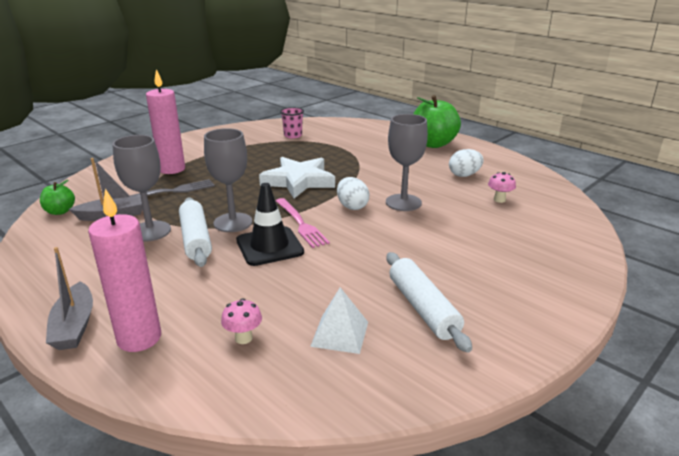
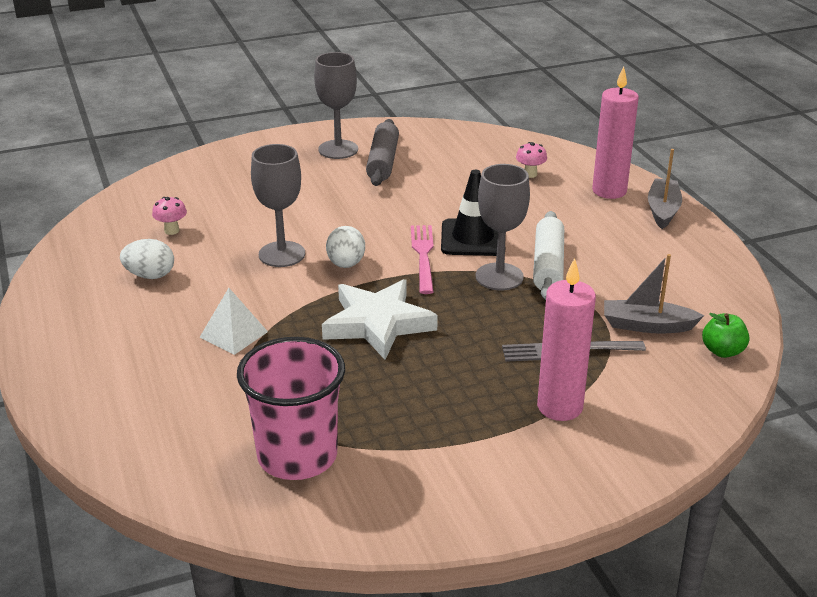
camera: 155 degrees left, 5 degrees up
(150, 231) = (599, 288): grey goblet -> grey goblet (338, 149)
(293, 135) = (297, 456): pink cup -> pink cup, size x2.01
(340, 334) = (458, 162): white pyramid -> white pyramid (234, 334)
(422, 308) = (383, 162): white rolling pin -> grey rolling pin
(432, 144) = (91, 353): green apple -> none

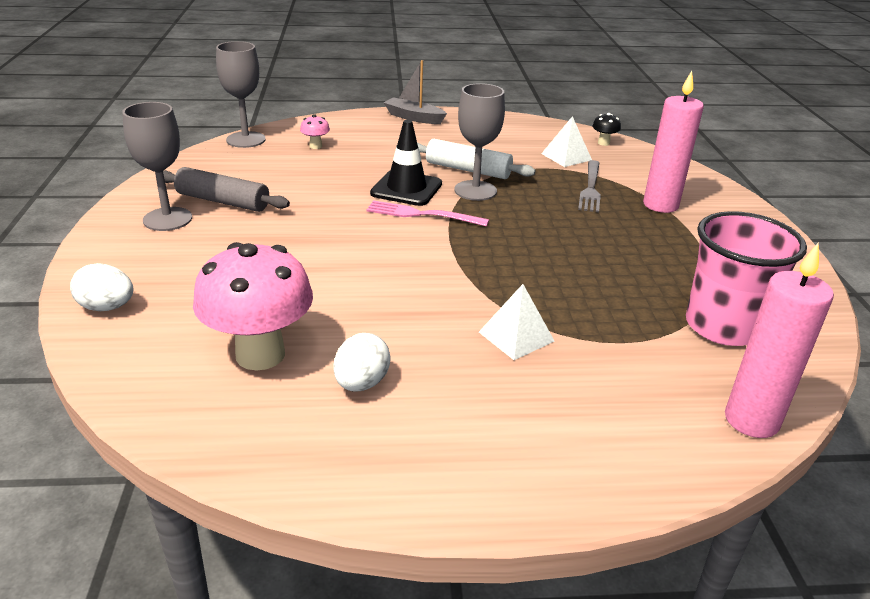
camera: 75 degrees left, 0 degrees up
(172, 230) = (260, 354): pink mushroom -> pink mushroom, size x2.43
(282, 254) = (371, 285): grey goblet -> grey goblet (246, 140)
(346, 264) = (414, 253): white egg -> white egg (107, 307)
(378, 324) = (526, 255): white star -> none
(609, 191) = (370, 126): pink candle -> pink candle (751, 420)
(647, 326) = (566, 157): grey boat -> white pyramid
(722, 351) = (603, 143): green apple -> black mushroom

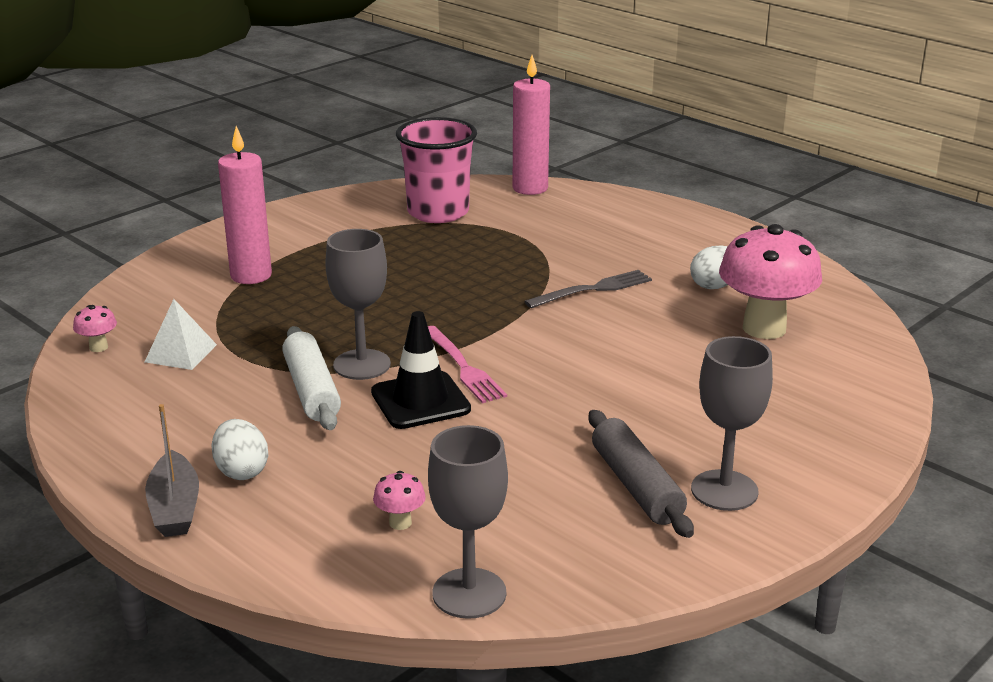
camera: 130 degrees left, 5 degrees down
(107, 307) = (859, 416): white egg -> white egg (241, 471)
(516, 336) = (574, 263): white pyramid -> none
(590, 188) = (259, 314): grey fork -> grey fork (594, 289)
(603, 143) = (98, 347): black mushroom -> pink mushroom

